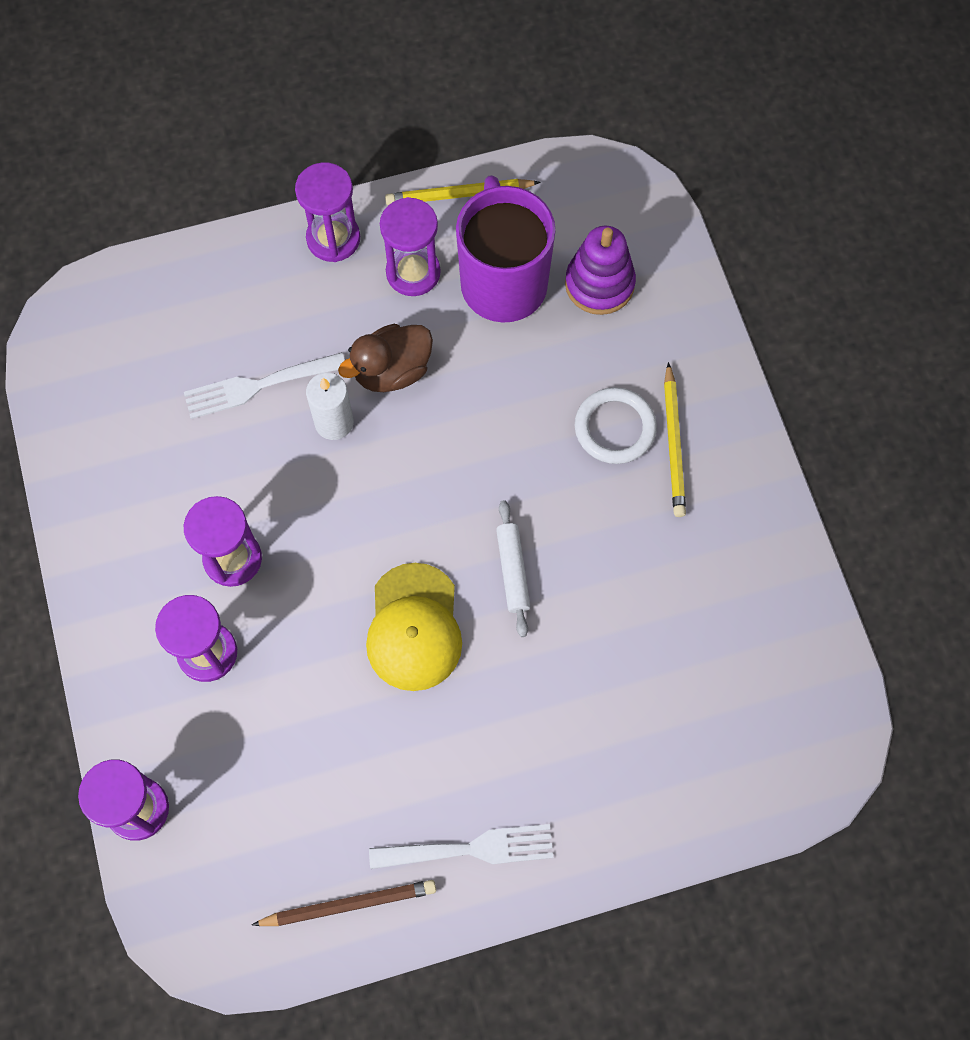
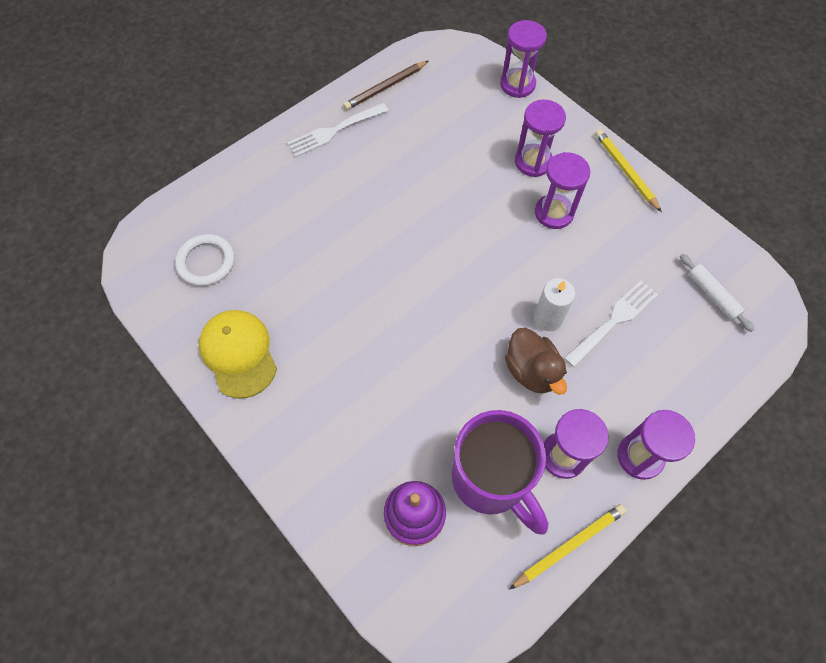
camera: 155 degrees right, 5 degrees down
(392, 371) = (531, 371): brown duck -> brown duck turned 120 degrees clockwise
(414, 627) = (423, 220): yellow cap -> yellow cap (239, 354)
(513, 571) = (379, 275): white rolling pin -> white rolling pin (712, 295)
(615, 428) = (352, 399): white ring -> white ring (206, 262)
(673, 444) = (305, 405): yellow pencil -> yellow pencil (625, 171)

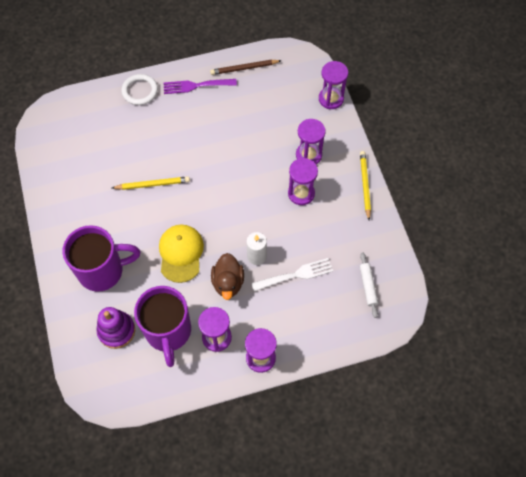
camera: 25 degrees right, 0 degrees up
(206, 262) = (79, 139): white ring -> white ring (140, 91)
(239, 354) = (69, 201): yellow cap -> yellow cap (181, 253)
(334, 131) = (196, 86): white fork -> purple fork
(344, 434) = (102, 270): none -> purple mug
(569, 545) = (190, 386): yellow pencil -> yellow pencil (153, 184)

